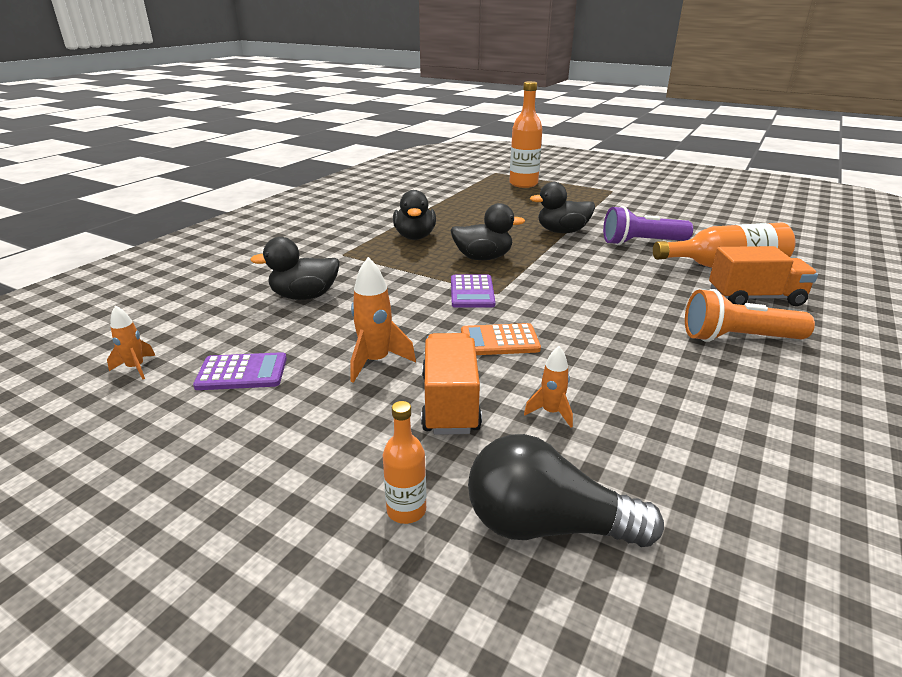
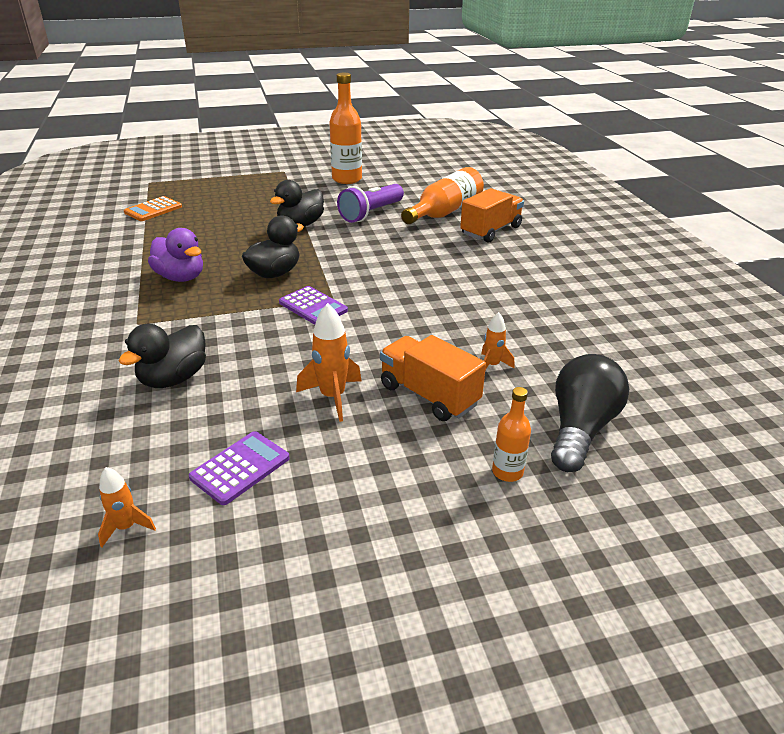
camera: 45 degrees left, 5 degrees up
(415, 237) = (181, 277): black duck -> purple duck
(499, 341) = (391, 335): orange calculator -> orange calculator (153, 210)
(523, 184) = (197, 187): orange bottle -> orange bottle (347, 179)
(547, 526) = (580, 429): black light bulb -> black light bulb turned 150 degrees clockwise
(738, 338) = (517, 264): orange flashlight -> none

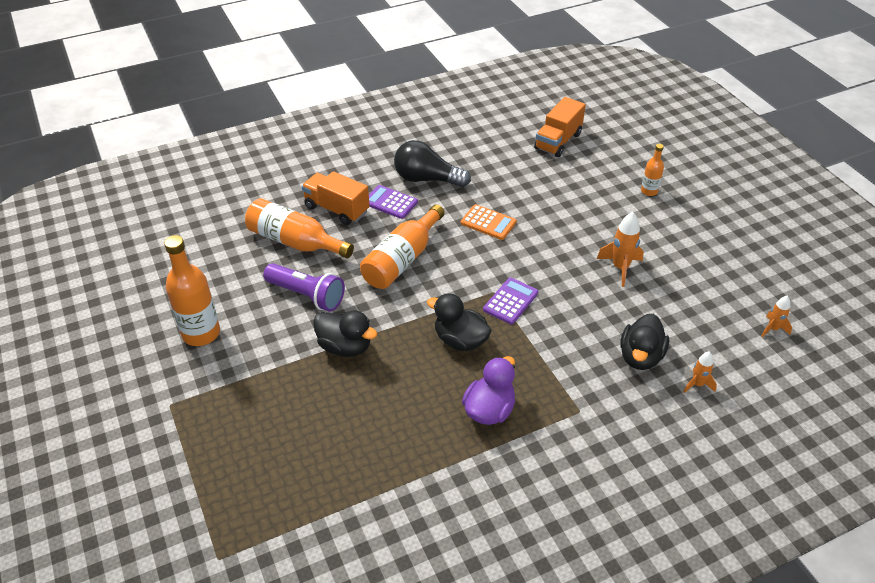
camera: 100 degrees left, 10 degrees up
(153, 210) = (322, 508): orange calculator -> orange calculator (488, 222)
(174, 378) = (640, 357): black duck -> black duck turned 90 degrees clockwise
(240, 468) = (704, 295): purple calculator -> purple calculator (390, 202)
(403, 256) = (402, 259): none -> orange bottle
(429, 395) = (597, 225): orange truck -> orange truck (558, 141)
(492, 365) = (553, 200): orange rocket -> orange rocket (697, 384)
(580, 429) = (600, 166): black light bulb -> black light bulb (427, 179)

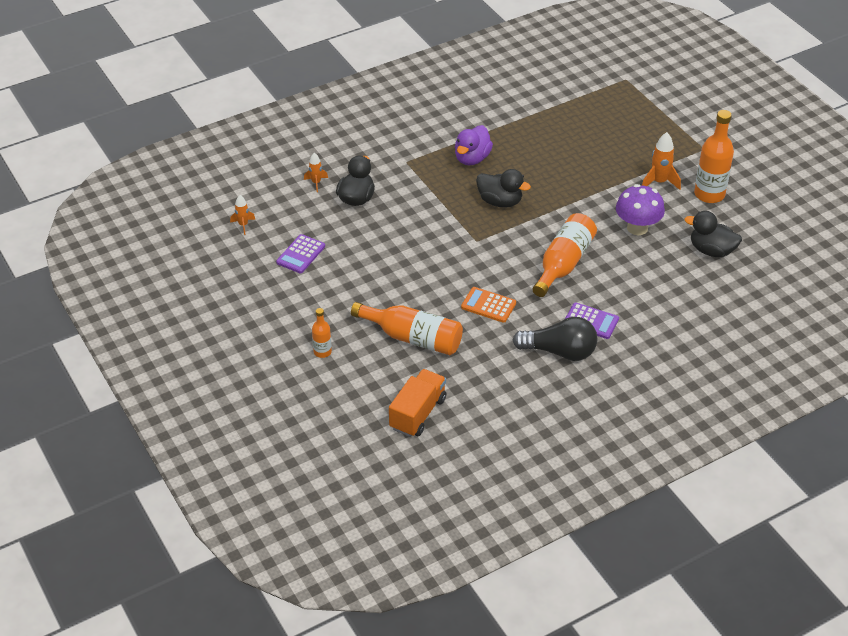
camera: 175 degrees right, 0 degrees up
(295, 242) = (668, 274): orange bottle -> orange bottle (413, 338)
(306, 295) = (637, 228): purple flashlight -> purple mushroom
(337, 209) = (642, 310): orange truck -> none
(345, 347) = (590, 192): black duck -> black duck (711, 250)
(510, 301) = (461, 233): purple calculator -> purple calculator (301, 254)
(620, 268) = (363, 268): orange rocket -> orange rocket (659, 182)

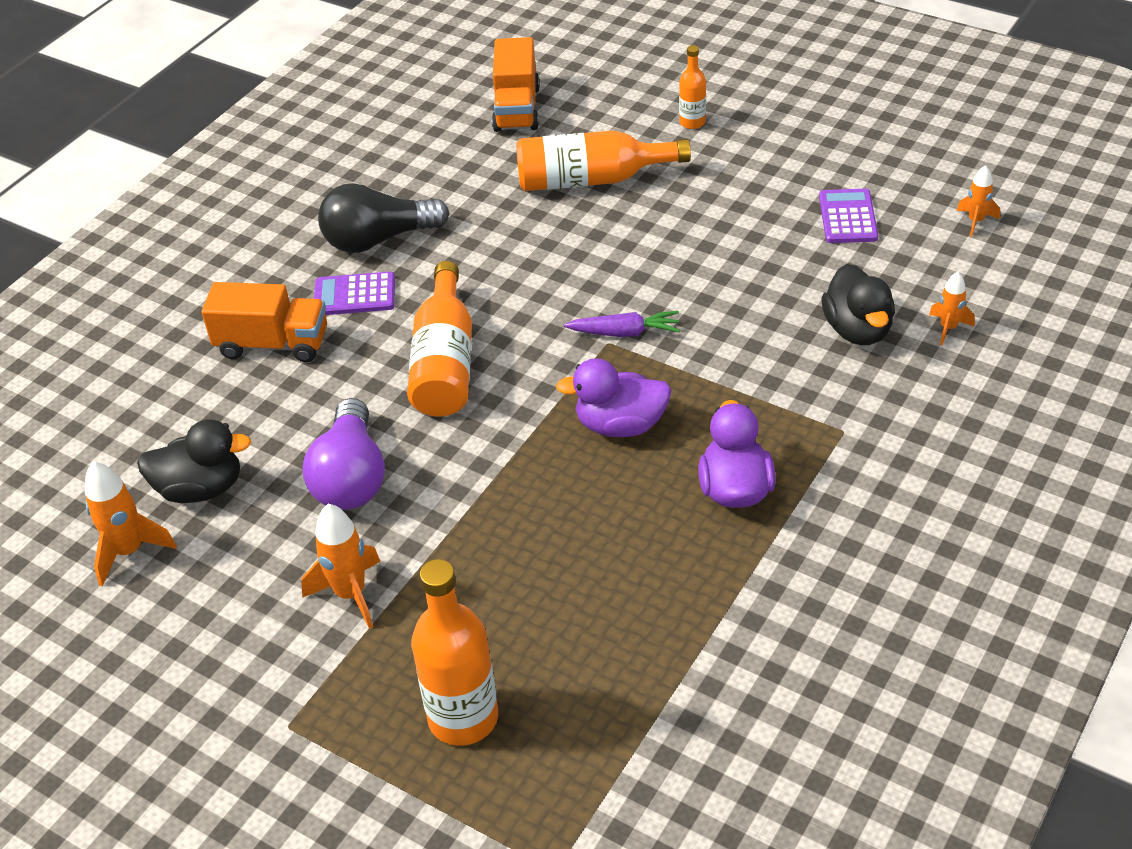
camera: 155 degrees right, 0 degrees up
(464, 242) = (625, 332): none -> purple carrot
(488, 305) = (519, 258): orange calculator -> none
(500, 201) = (620, 425): black duck -> purple duck
(637, 228) = (351, 477): purple mushroom -> purple light bulb
(648, 311) = (273, 344): none -> orange truck
(709, 194) = (240, 608): orange bottle -> orange bottle (463, 718)
(753, 236) = (129, 551): none -> orange rocket

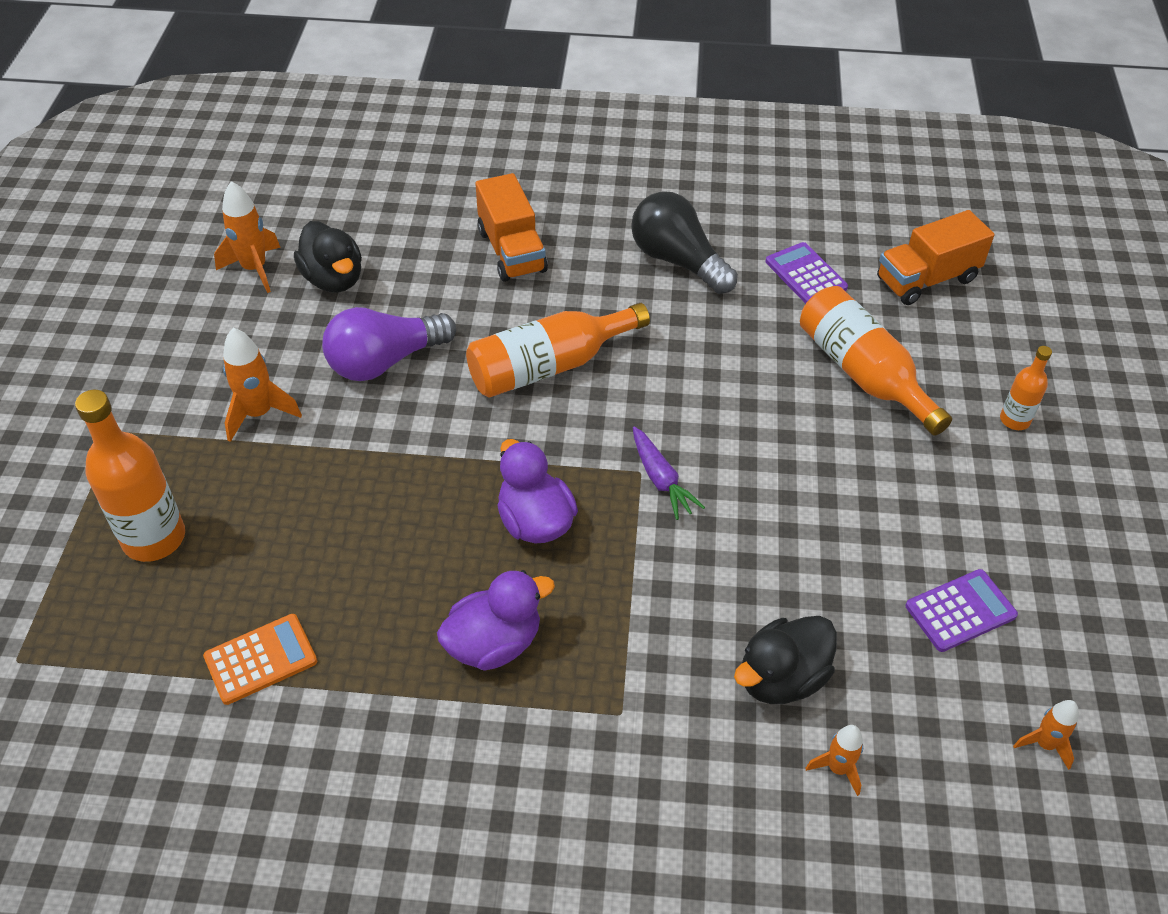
camera: 60 degrees right, 5 degrees up
(354, 295) = (598, 275): purple calculator -> purple calculator (805, 275)
(663, 659) = (261, 659): none -> orange calculator

